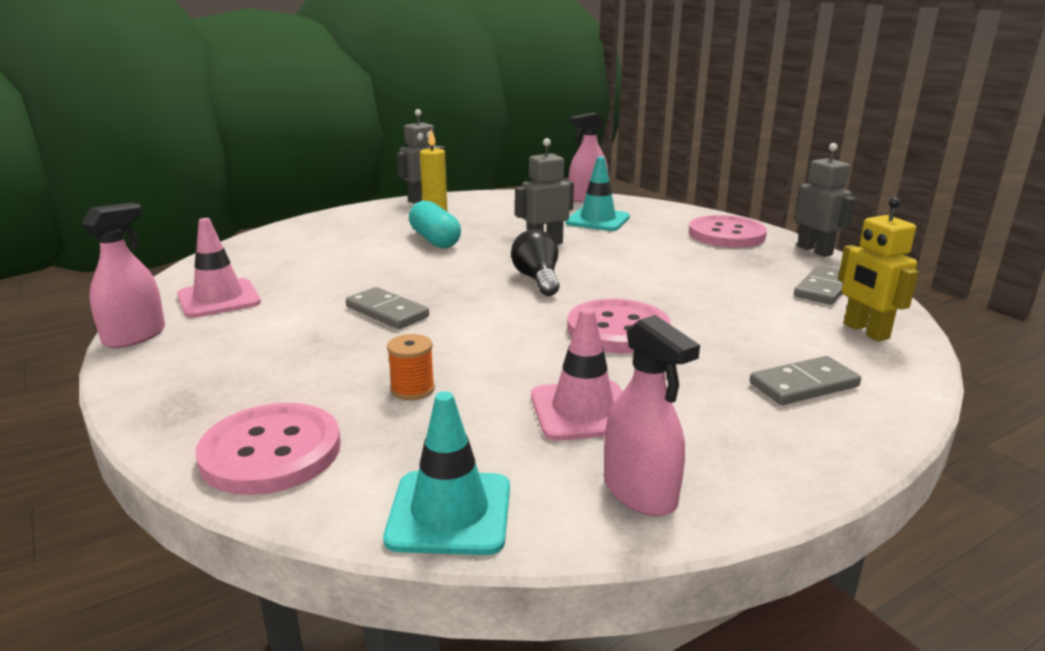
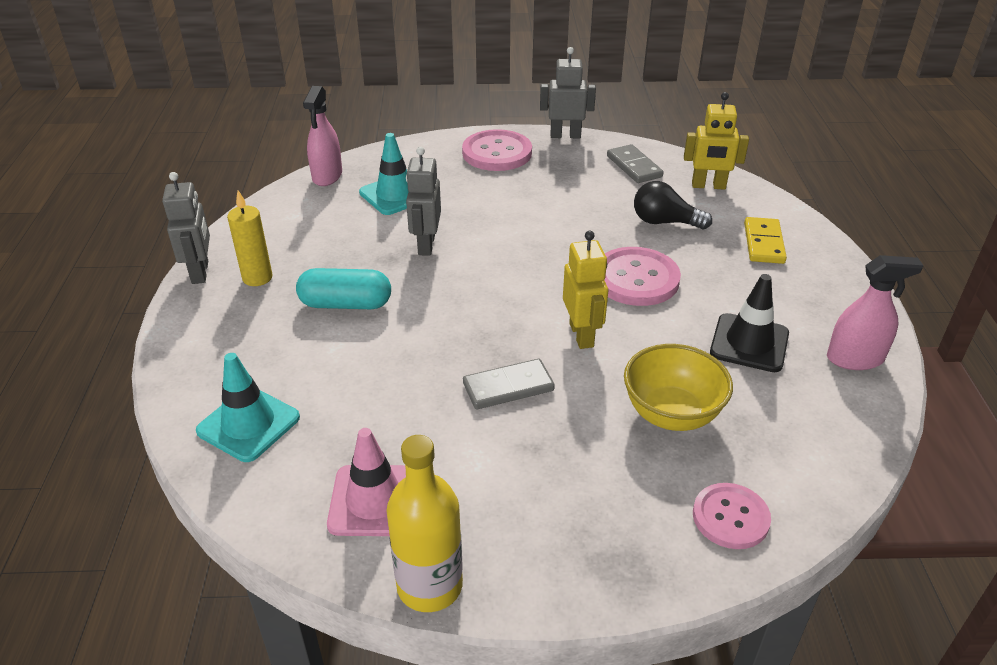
camera: 60 degrees left, 15 degrees up
(134, 336) = (429, 585): pink spray bottle -> yellow bottle
(271, 451) = (730, 517): pink button -> pink button, size x0.66
(412, 389) = (671, 414): orange spool -> yellow bowl
(449, 513) = (847, 444): turquoise traffic cone -> turquoise traffic cone (248, 424)
(493, 324) = (582, 335): none -> yellow robot
(537, 279) = (507, 279): black light bulb -> black light bulb (664, 222)
(583, 411) = (749, 343): pink traffic cone -> black traffic cone
(803, 385) = (763, 243): grey domino -> yellow domino

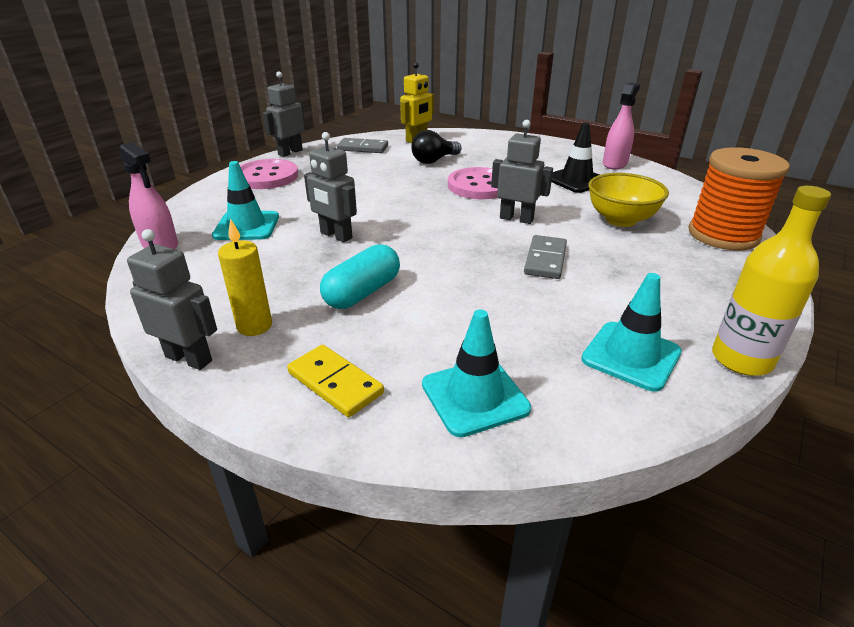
camera: 55 degrees left, 5 degrees down
(374, 500) = (631, 356): pink traffic cone -> turquoise traffic cone
(582, 335) = (516, 219): yellow robot -> grey robot
(730, 517) = (723, 235): pink button -> orange spool
(763, 243) = (491, 147): yellow domino -> yellow domino (335, 383)

